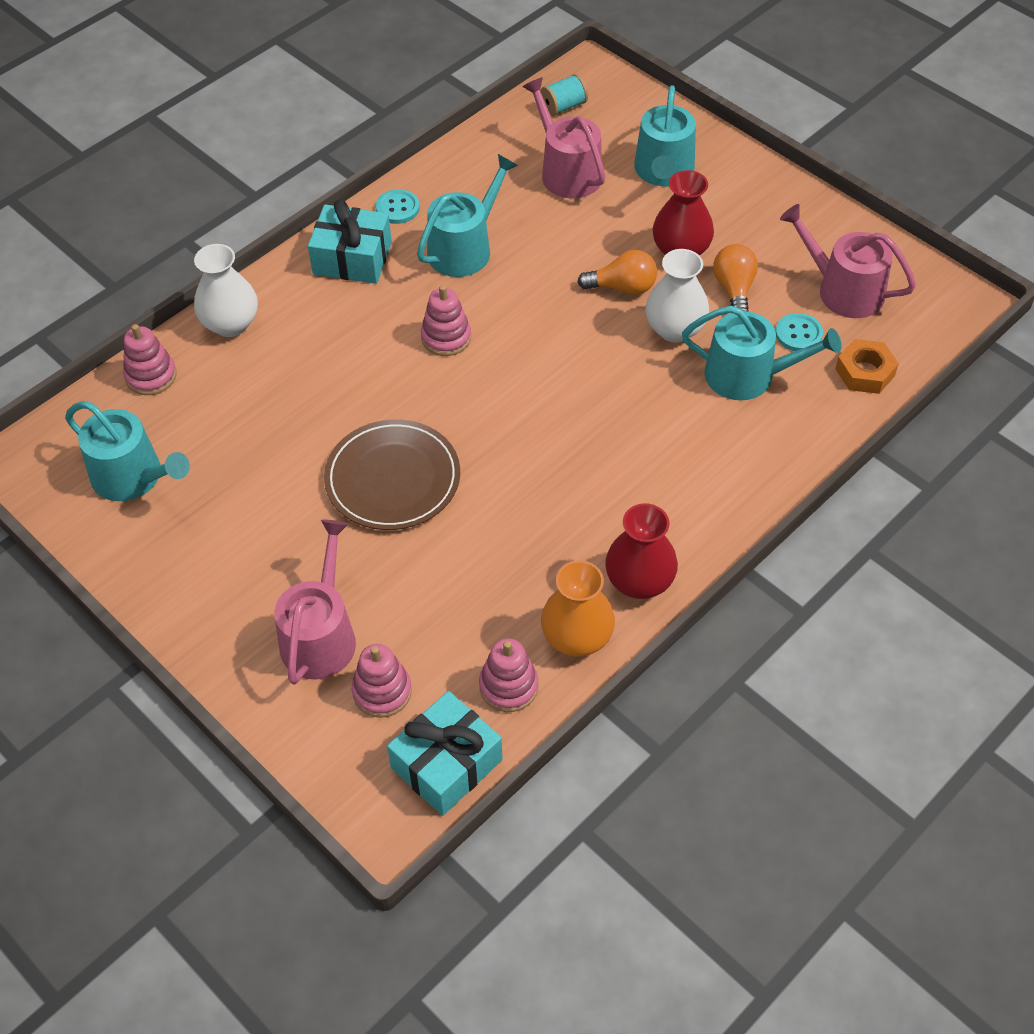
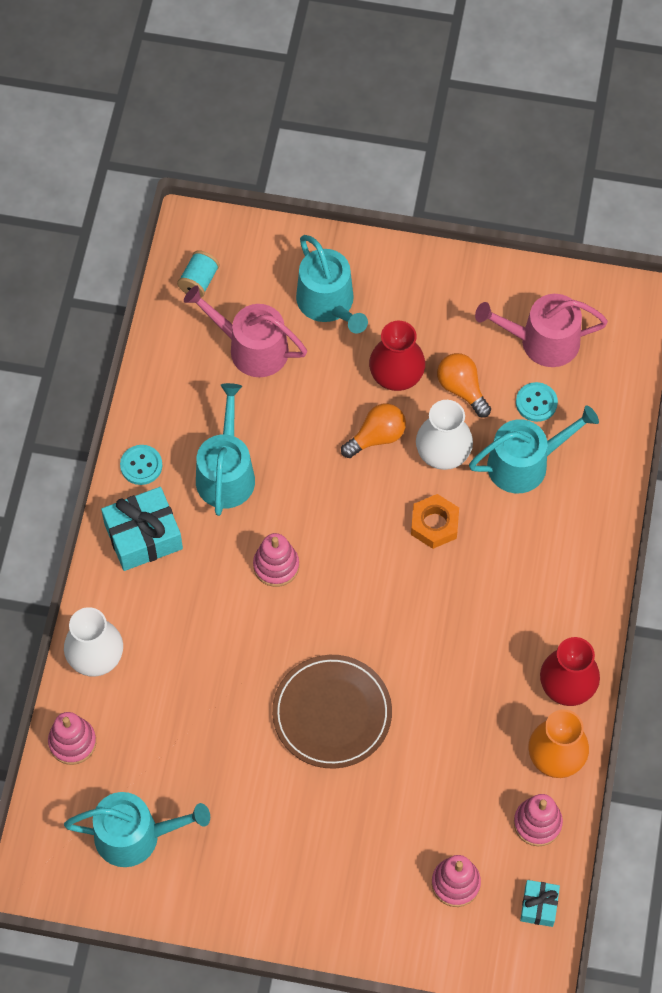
camera: 35 degrees left, 10 degrees up
(321, 635) = (380, 870): pink watering can -> none
(446, 764) = (539, 906): turquoise gift -> turquoise gift, size x0.55
(865, 372) = (605, 409): orange nut -> orange nut (434, 524)

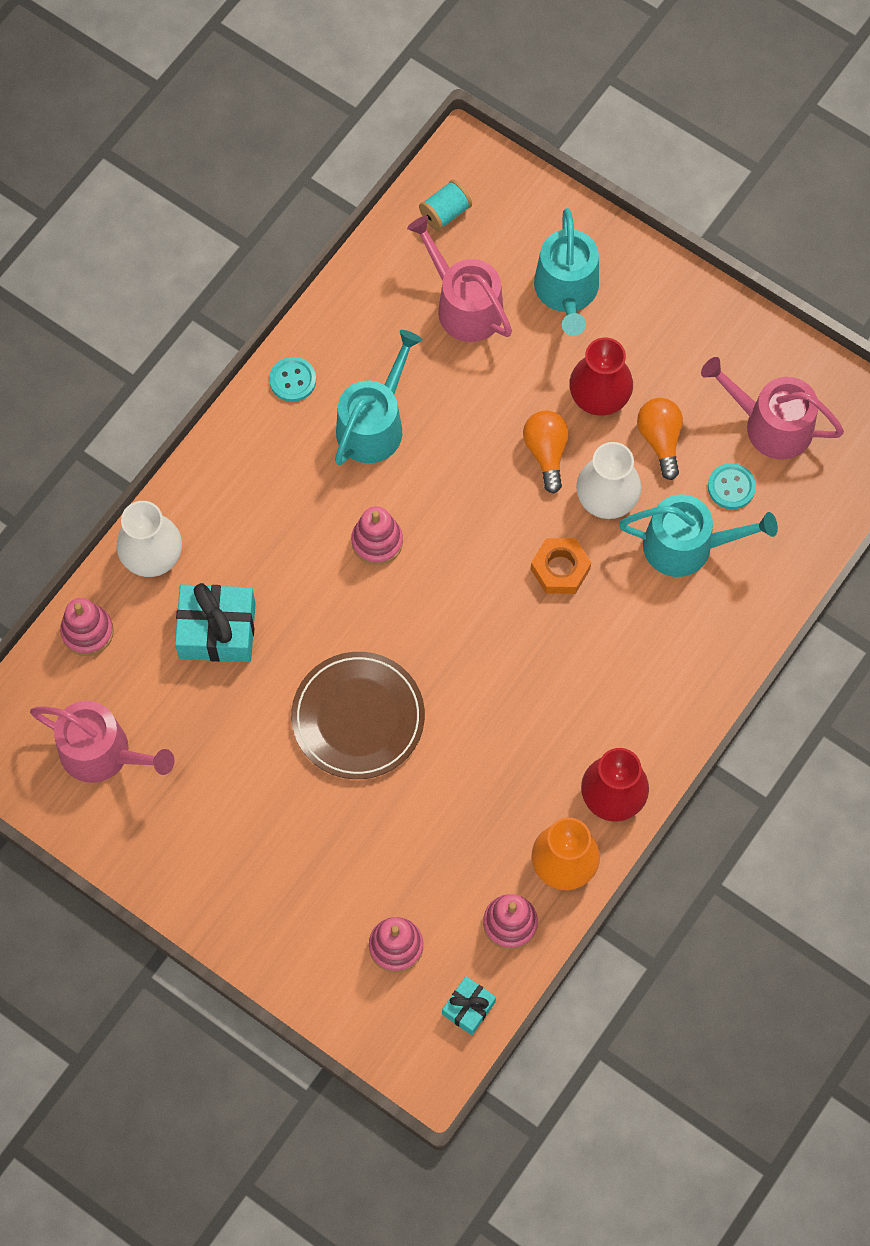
camera: 25 degrees right, 5 degrees up
(135, 836) = (103, 753): turquoise watering can -> pink watering can
(143, 536) = (259, 454): turquoise gift -> turquoise gift (217, 630)
(377, 437) = (546, 452): orange light bulb -> orange light bulb turned 90 degrees counterclockwise

